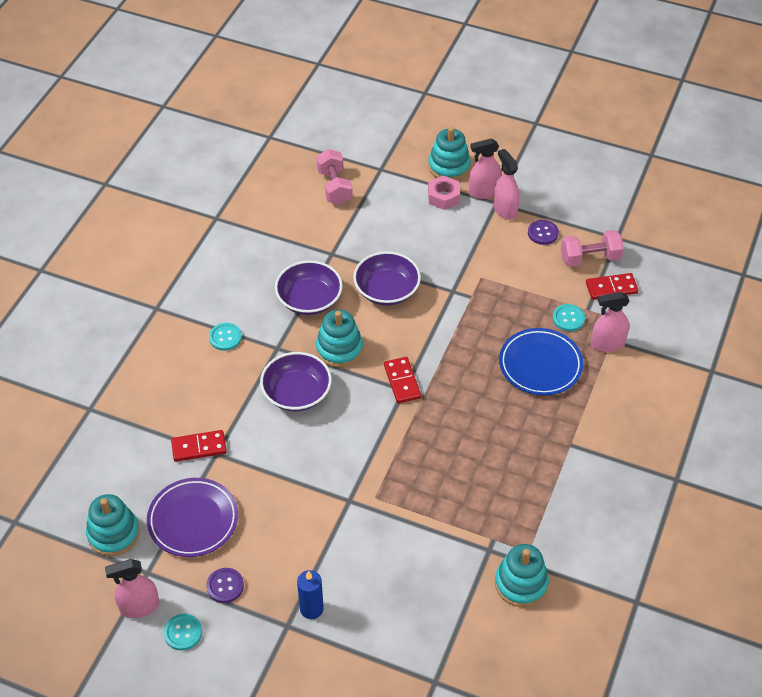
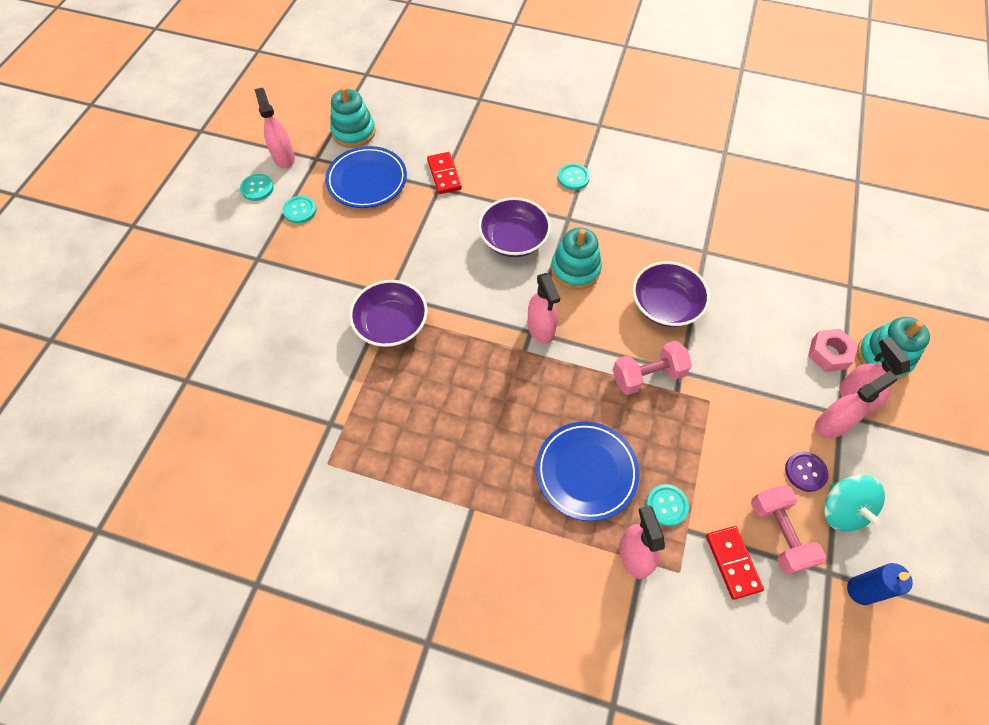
camera: 85 degrees right, 10 degrees up
(193, 520) = (367, 181): purple plate -> blue plate
(225, 586) = (300, 210): purple button -> turquoise button
(309, 299) = (636, 238): purple bowl -> purple bowl (391, 325)
(311, 609) = (272, 275): blue candle -> blue candle (860, 590)
(334, 187) = (804, 245): pink dumbbell -> pink dumbbell (647, 376)
(402, 381) = (541, 329): red domino -> pink spray bottle
(521, 583) = (287, 456): turquoise stacking toy -> none
(572, 220) = (842, 510): none -> turquoise spinning top

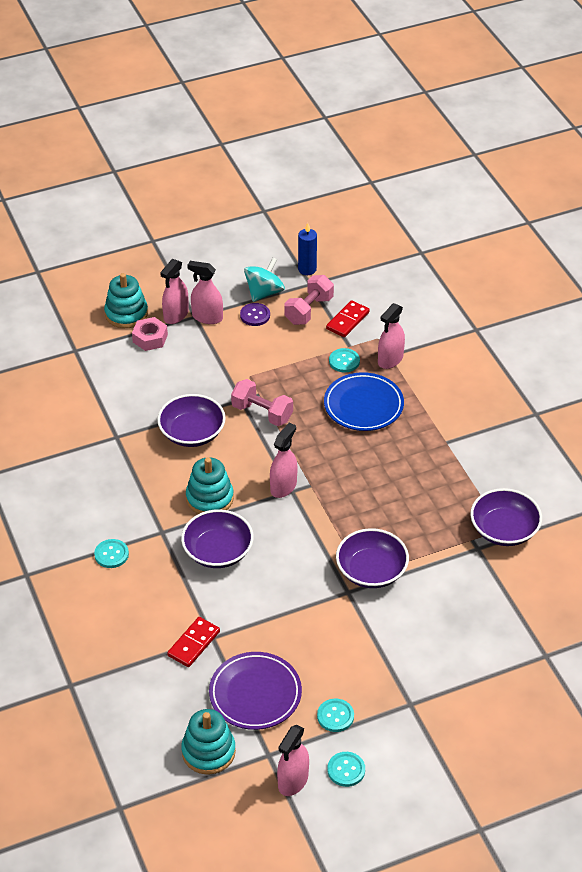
camera: 130 degrees left, 15 degrees down
(325, 464) = (504, 530): none -> purple bowl
(367, 181) = (255, 694): blue plate -> purple plate

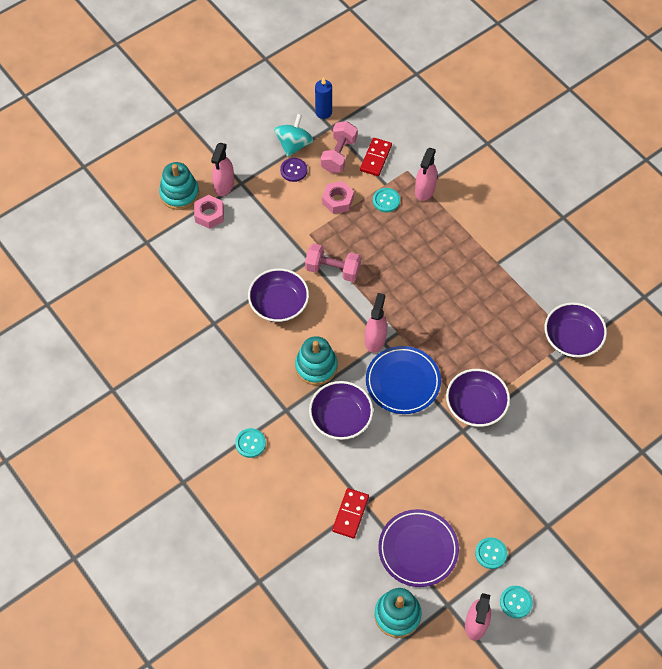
camera: 15 degrees left, 15 degrees up
(207, 317) = (252, 181): pink spray bottle -> none
(291, 351) = (337, 200): none -> pink nut
(363, 405) = (417, 242): blue plate -> blue plate (403, 382)

